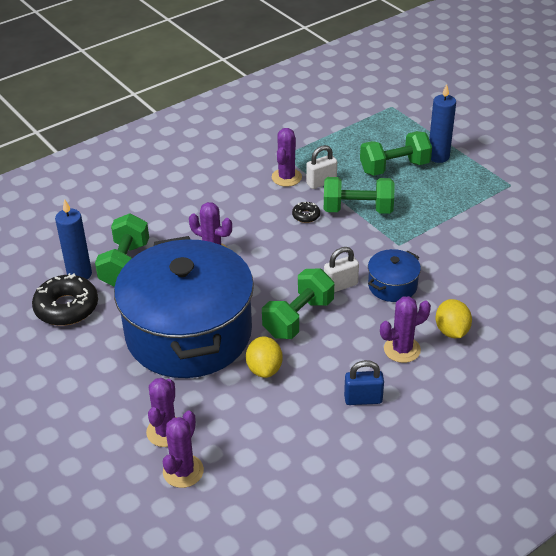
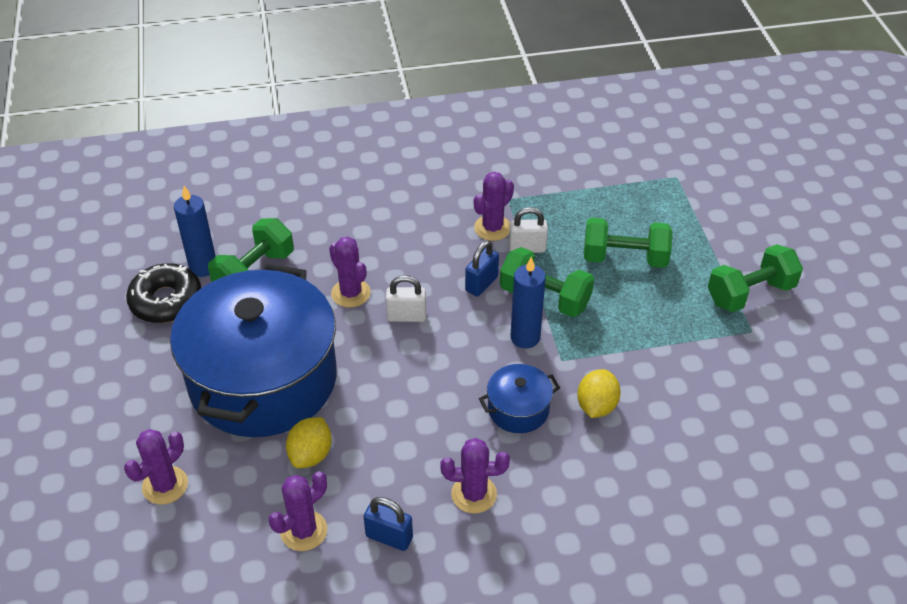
camera: 25 degrees right, 5 degrees up
(183, 471) = (151, 539): purple cactus -> purple cactus (303, 531)
(298, 318) = (387, 408): green dumbbell -> green dumbbell (750, 293)
(306, 216) = (481, 284): black donut -> blue padlock
(340, 285) = (460, 386): white padlock -> white padlock (406, 316)
(438, 156) = (687, 262): blue candle -> blue candle (525, 337)
(451, 331) = (546, 495): yellow lemon -> yellow lemon (596, 406)

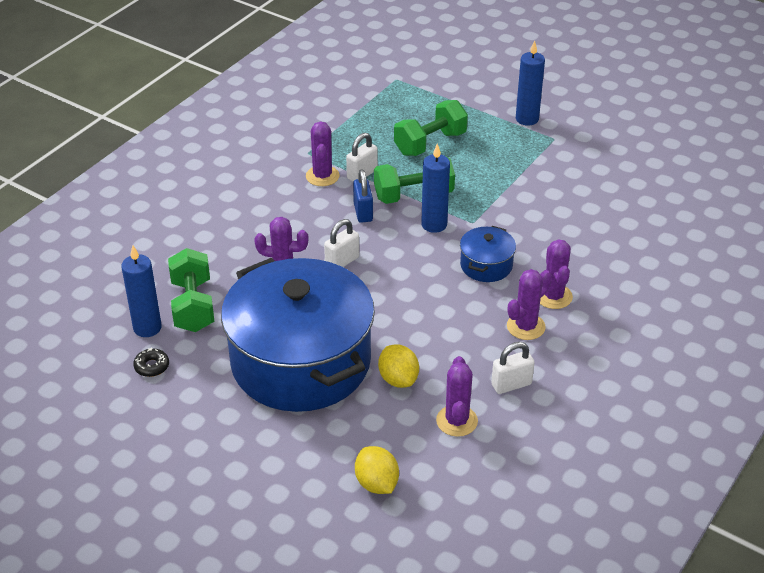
camera: 45 degrees left, 5 degrees down
(165, 485) = (328, 467): purple cactus -> purple cactus (553, 296)
(166, 301) = (152, 366): black donut -> black donut, size x0.48
(389, 537) = (511, 384): blue padlock -> white padlock
(596, 406) = (527, 233): yellow lemon -> yellow lemon (376, 483)
(750, 293) = (527, 119): green dumbbell -> blue candle

